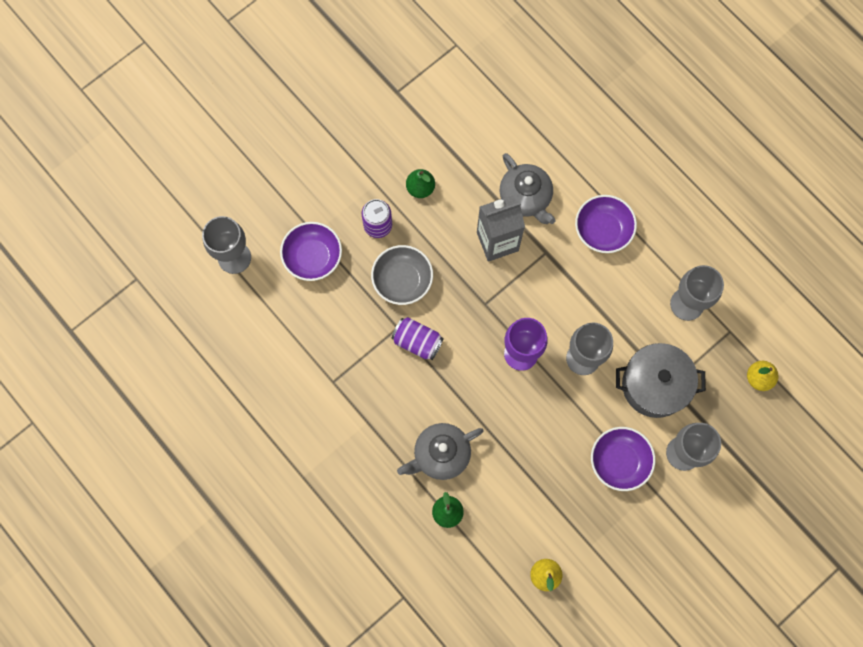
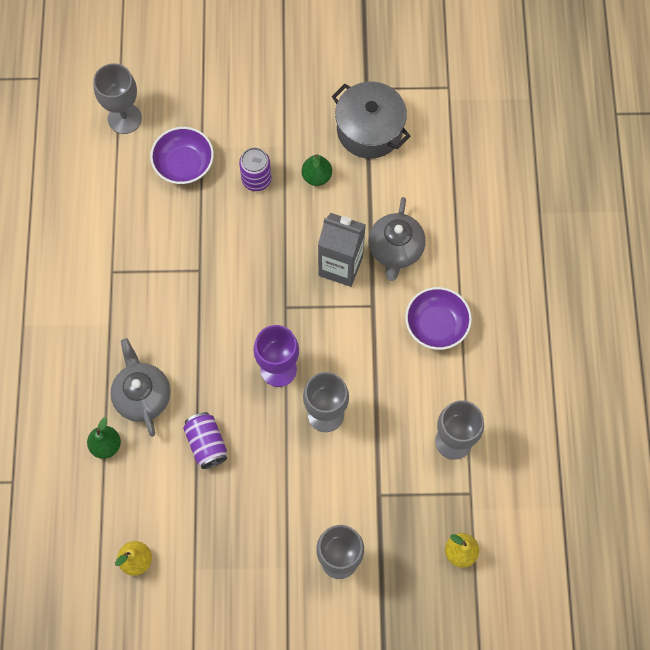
camera: 40 degrees right, 5 degrees down
(402, 280) = (237, 237): grey bowl -> none
(417, 341) = (205, 293): purple can -> purple can (207, 443)
(440, 454) = (142, 395): grey teapot -> grey teapot turned 60 degrees clockwise
(619, 461) = (280, 521): purple bowl -> none
(654, 385) = (365, 484): grey pot -> grey pot (369, 130)

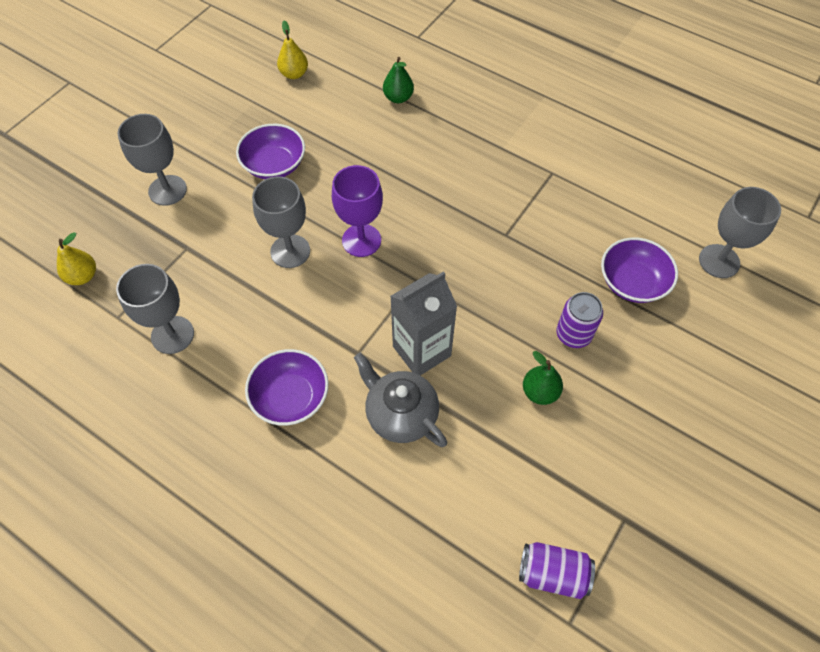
camera: 125 degrees right, 10 degrees down
(142, 395) = (420, 138): grey teapot -> none
(207, 443) = (342, 157): purple can -> purple can (552, 574)
(252, 493) = (274, 165): none -> purple bowl
(369, 130) = (565, 484): grey pot -> none

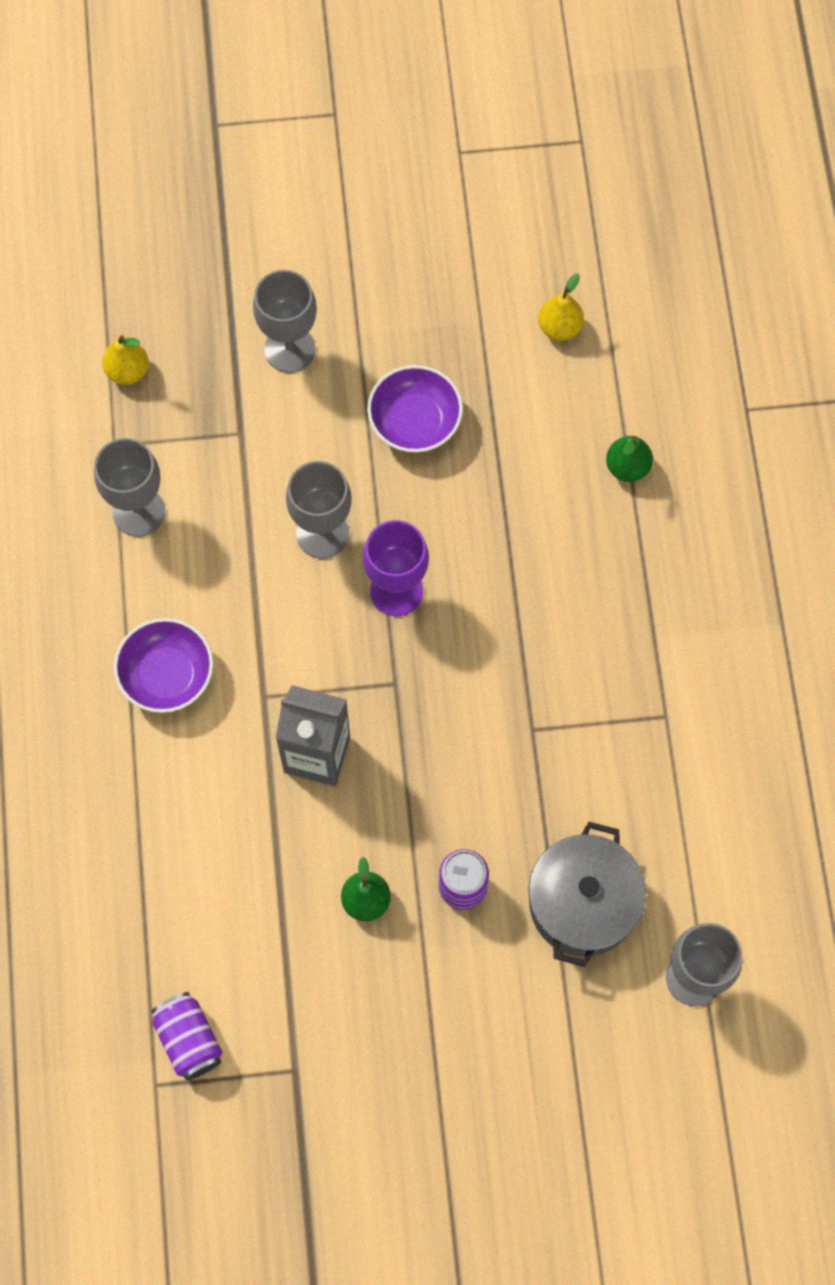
camera: 50 degrees right, 10 degrees up
(400, 414) = (233, 788): grey teapot -> none
(632, 282) = (583, 903): purple bowl -> grey pot

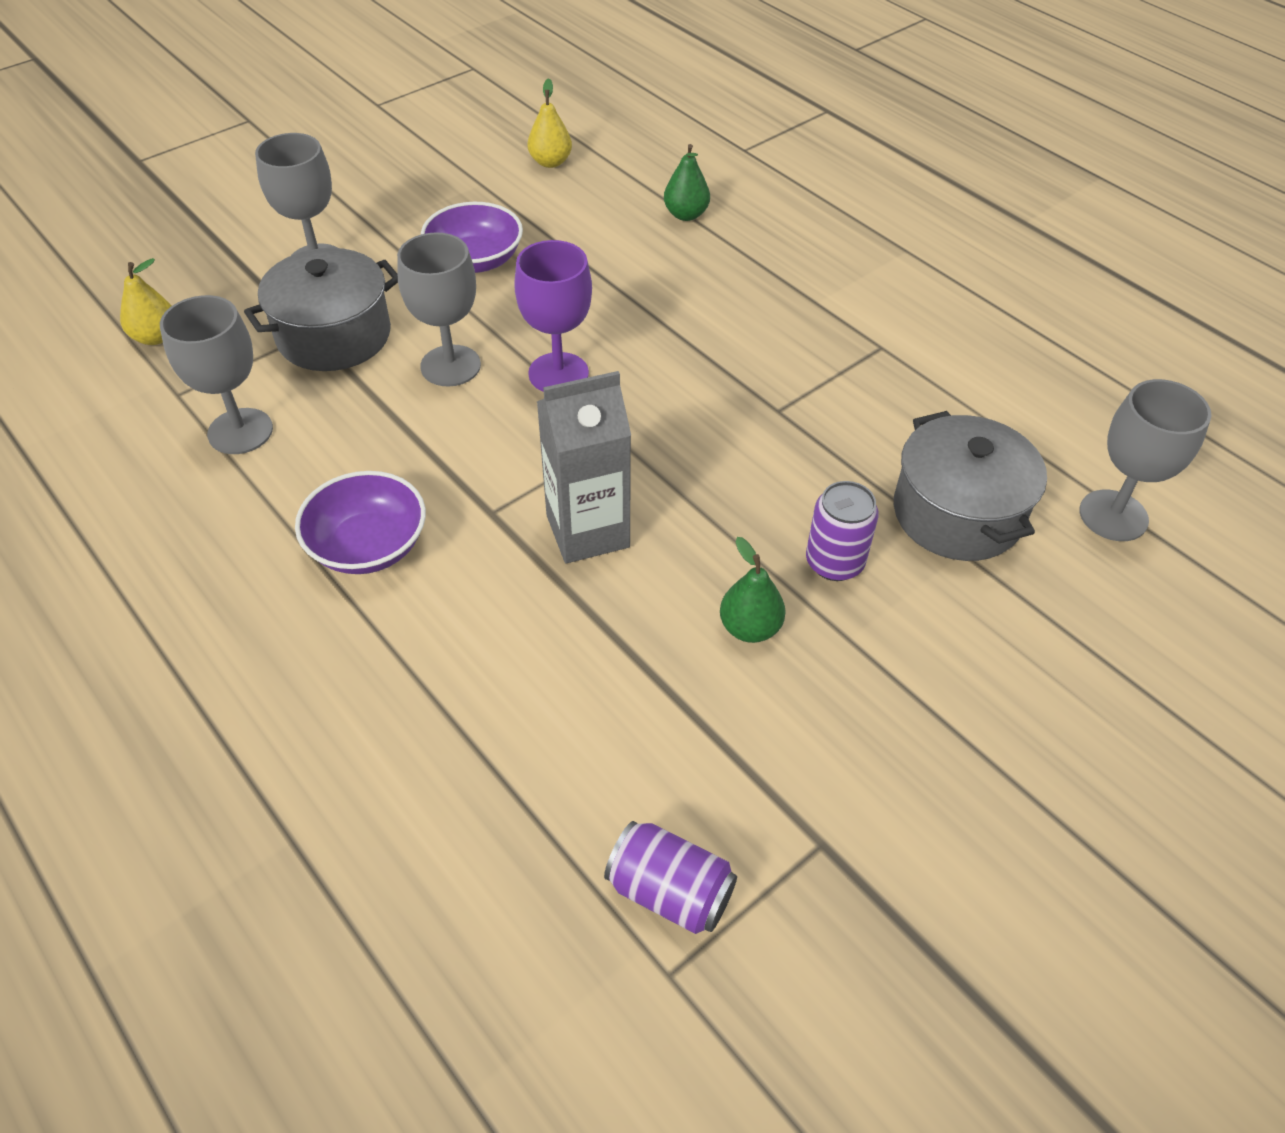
camera: 35 degrees left, 20 degrees down
(256, 447) = (334, 335): none -> grey pot

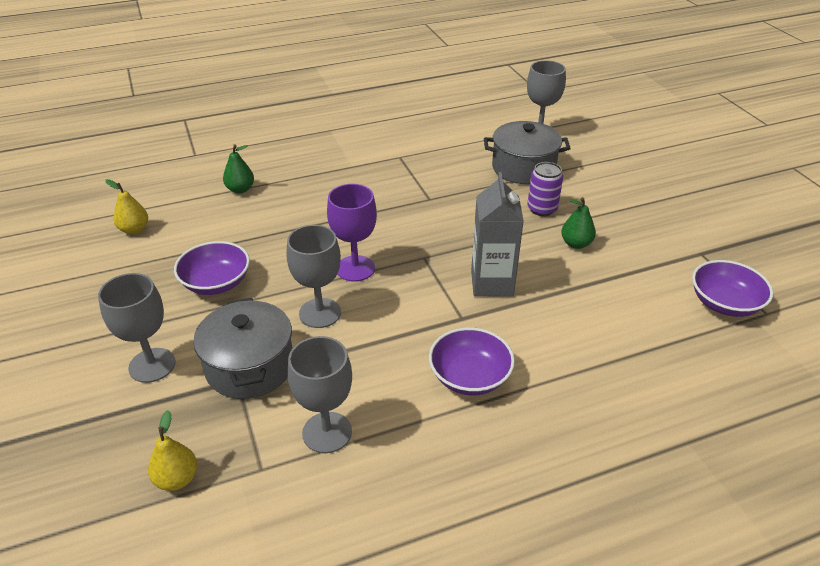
camera: 70 degrees left, 10 degrees down
(669, 891) = (724, 303): purple can -> purple bowl

